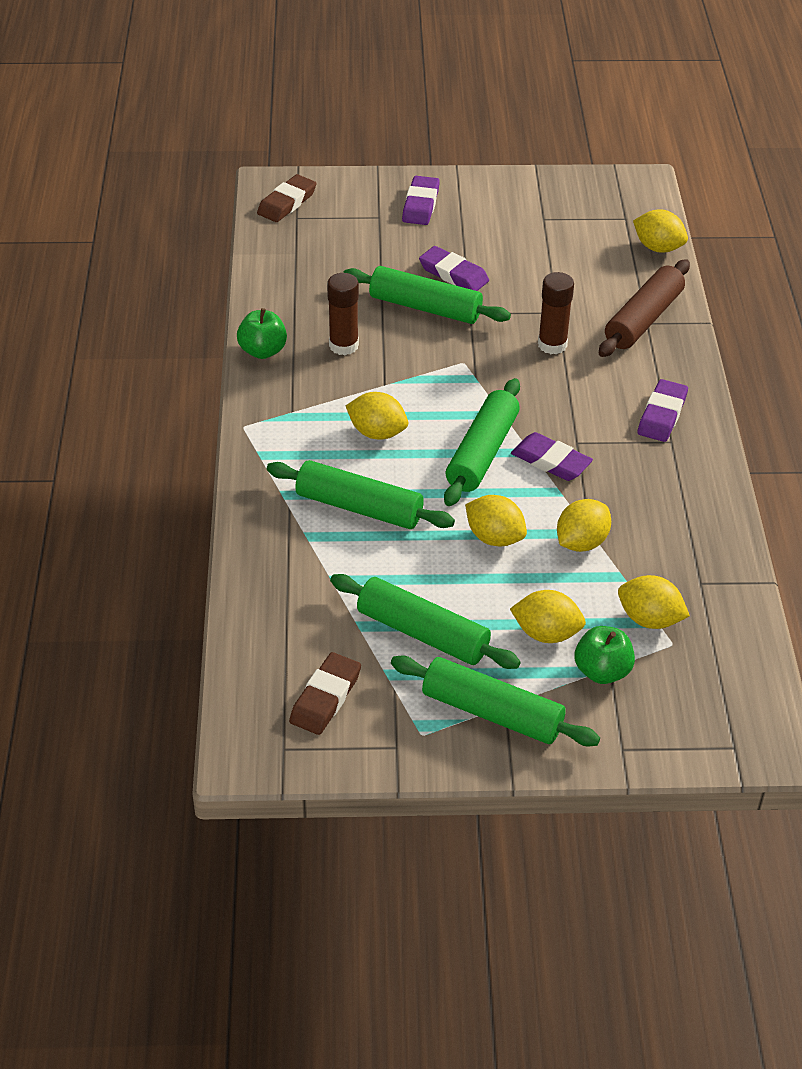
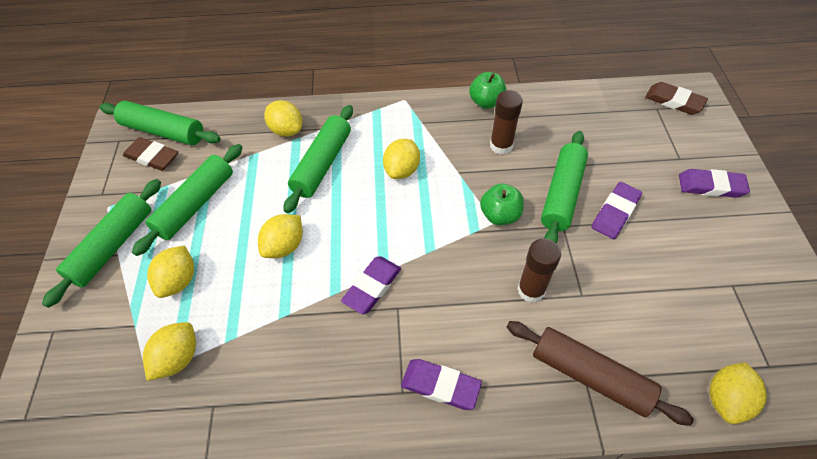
camera: 90 degrees right, 10 degrees up
(482, 452) = (381, 237): green rolling pin -> green rolling pin (163, 131)
(581, 542) = (273, 308): yellow lemon -> yellow lemon (286, 130)
(602, 671) = (131, 319): green apple -> green apple (500, 215)

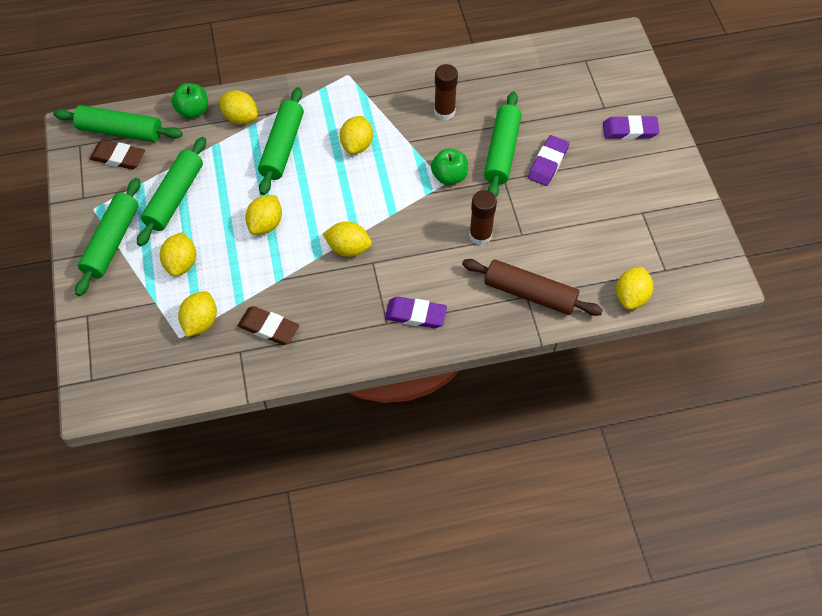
camera: 10 degrees left, 5 degrees up
(372, 287) = (348, 248): purple eraser -> yellow lemon
(486, 102) = (426, 70): green apple -> green apple (193, 111)
(674, 101) = (601, 51): brown eraser -> brown eraser (268, 328)

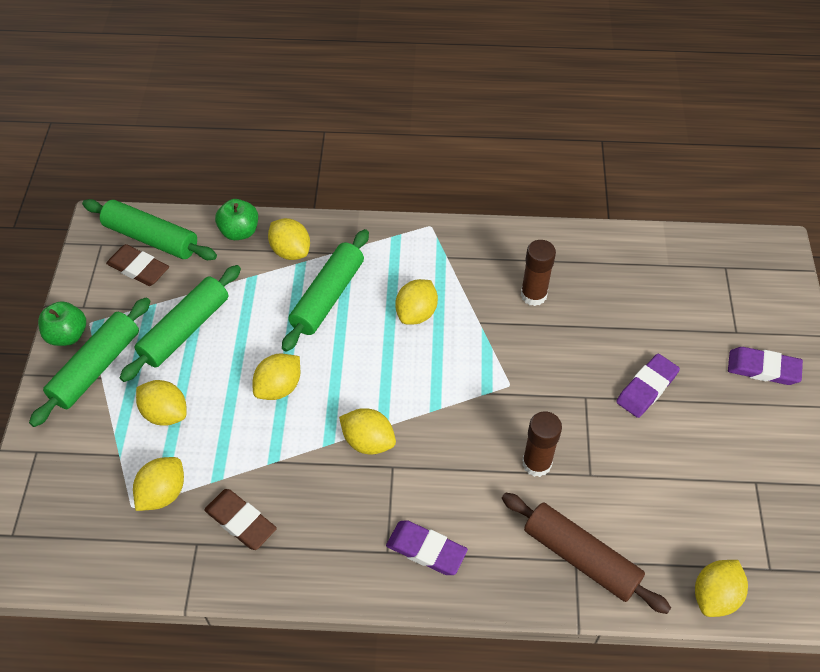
camera: 15 degrees right, 5 degrees down
(181, 263) = (165, 413): yellow lemon -> yellow lemon turned 75 degrees counterclockwise
(449, 176) = (518, 377): green apple -> green apple (67, 335)
(501, 151) = (591, 360): green rolling pin -> none

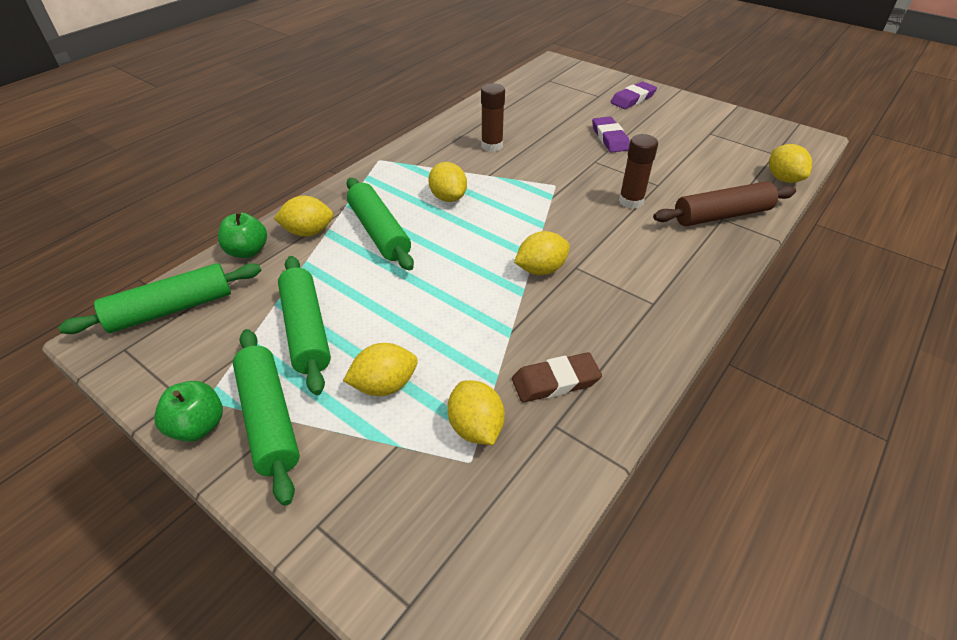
camera: 55 degrees left, 10 degrees down
(138, 268) = (193, 333): brown eraser -> none
(279, 387) = (437, 296): yellow lemon -> none
(426, 550) = (666, 282): purple eraser -> none

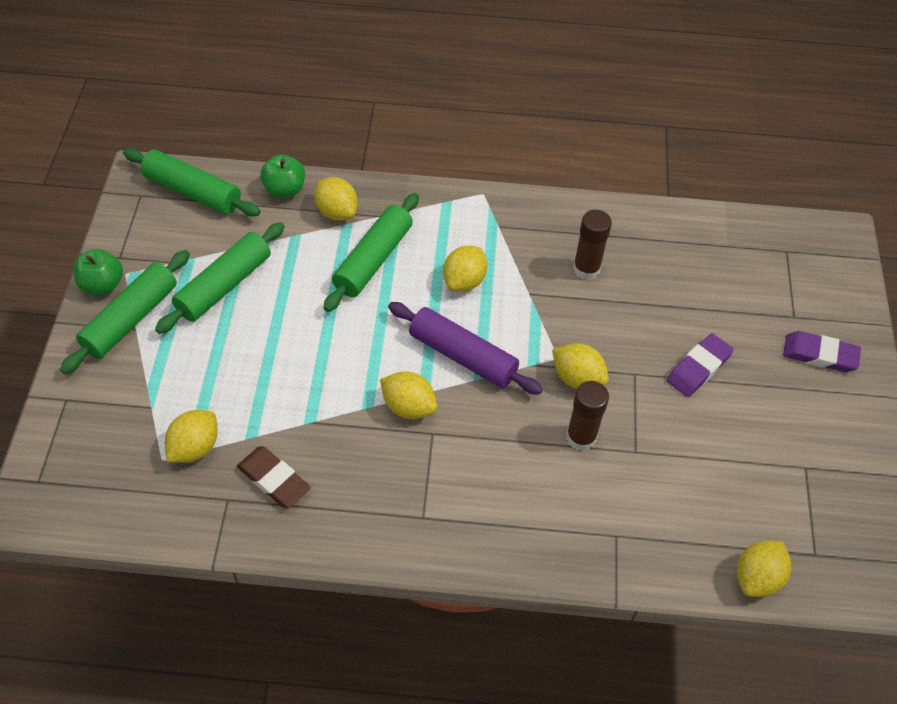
camera: 55 degrees right, 10 degrees up
(384, 385) = (200, 368): yellow lemon -> yellow lemon (577, 378)
(516, 225) = (462, 356): none -> purple rolling pin
(722, 215) = (621, 533): brown rolling pin -> none

